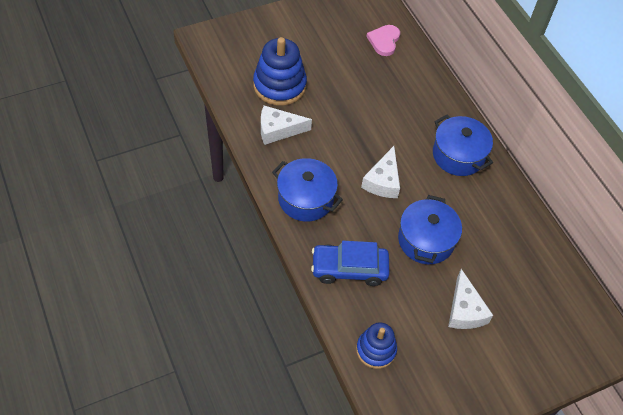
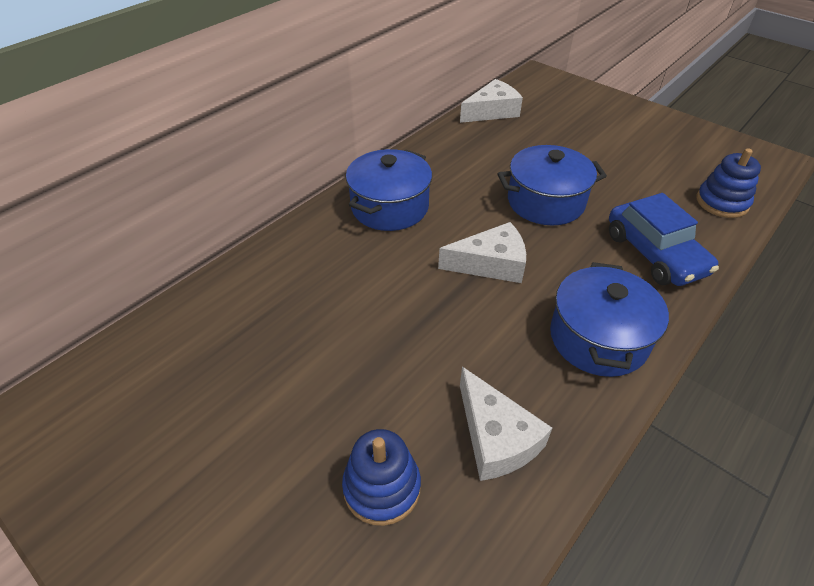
camera: 110 degrees left, 10 degrees down
(279, 85) = (382, 487): blue stacking toy -> blue stacking toy, size x0.62
(384, 41) = (178, 354): pink heart -> none
(465, 310) = (601, 156): white cheese -> white cheese (492, 111)

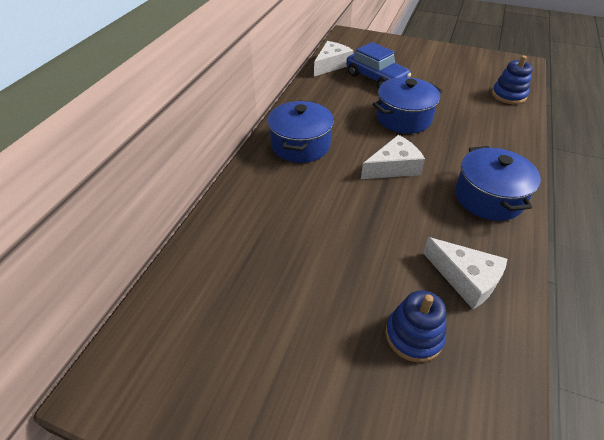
camera: 20 degrees left, 0 degrees up
(654, 254) = (489, 136): blue car -> blue car (376, 78)

